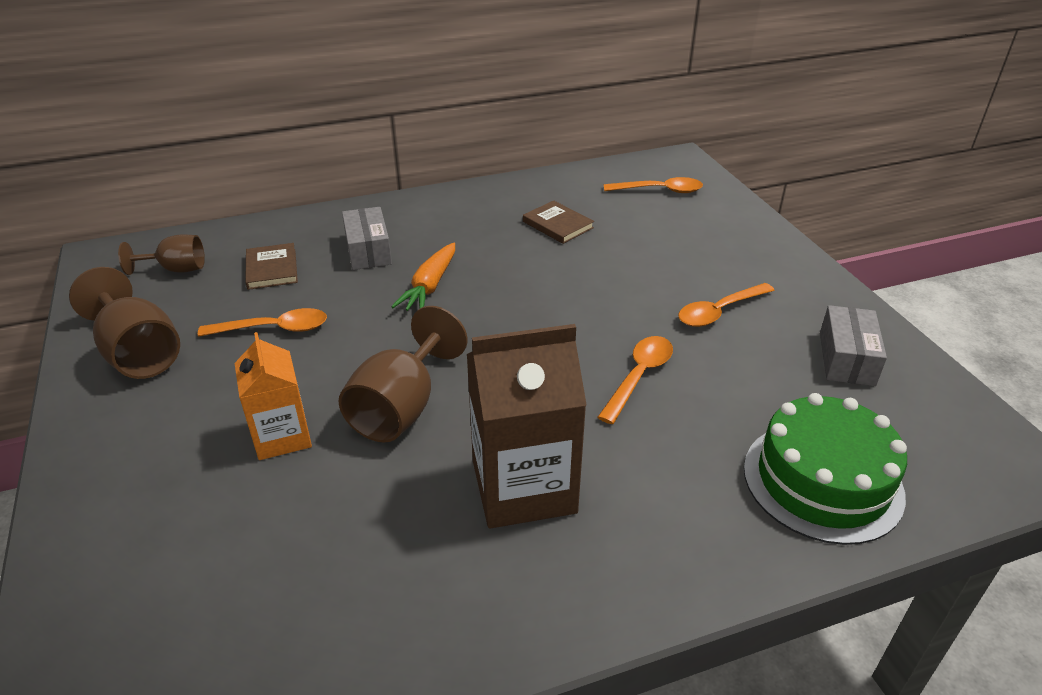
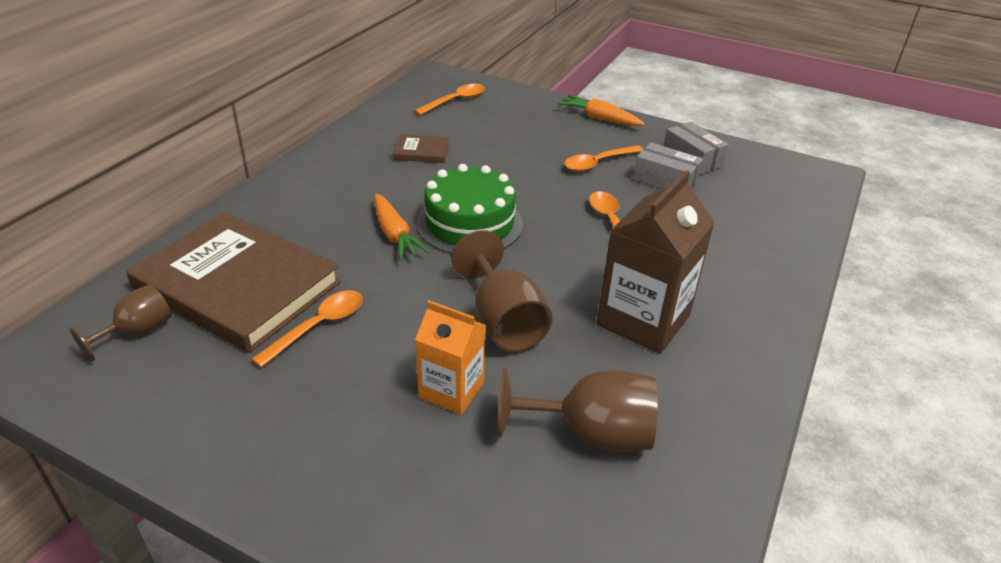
camera: 45 degrees left, 0 degrees up
(139, 353) = (223, 412): brown goblet -> brown goblet (591, 433)
(272, 269) = (237, 285): brown book -> brown book, size x2.45
(368, 250) = (302, 232): grey box -> grey box (665, 180)
(719, 311) = (598, 163): orange spoon -> orange spoon turned 45 degrees clockwise
(794, 266) = (599, 118): none -> orange carrot
(822, 481) = (765, 228): green cake -> green cake (469, 223)

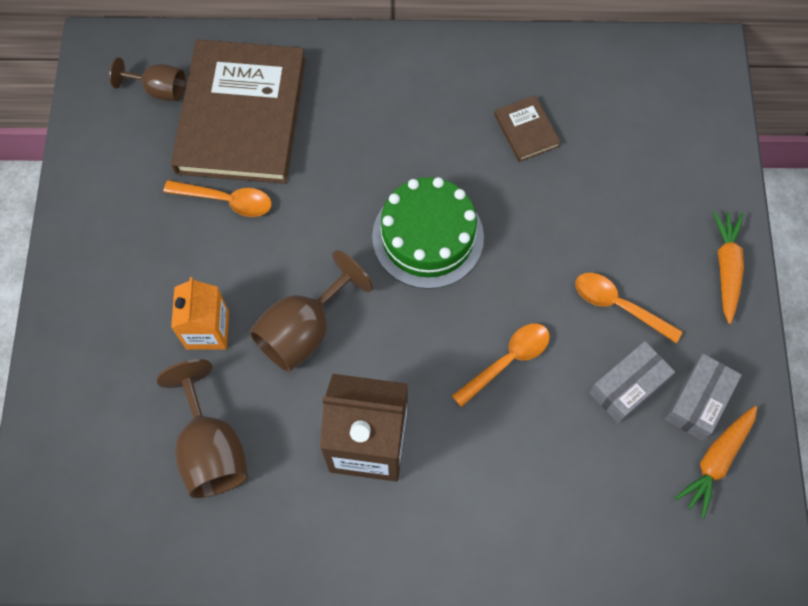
camera: 65 degrees right, 30 degrees up
(395, 234) = (373, 186): orange carrot -> orange carrot (716, 461)
(455, 101) = (656, 104): orange spoon -> none
(665, 180) = (628, 387): grey box -> grey box turned 45 degrees clockwise

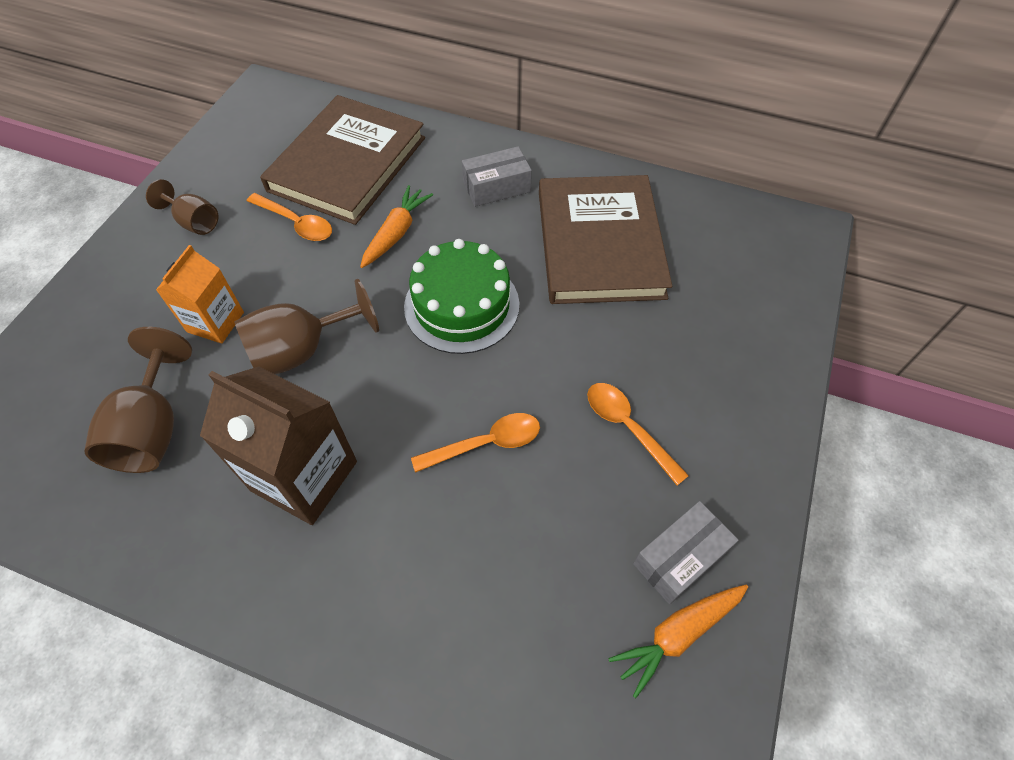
camera: 20 degrees right, 10 degrees down
(159, 90) = (291, 128): brown goblet -> brown goblet (194, 222)
(526, 130) = (599, 244): brown book -> brown book, size x2.45
(628, 387) = (605, 514): grey box -> grey box (496, 187)
(726, 268) = (762, 428): orange carrot -> orange carrot (396, 233)

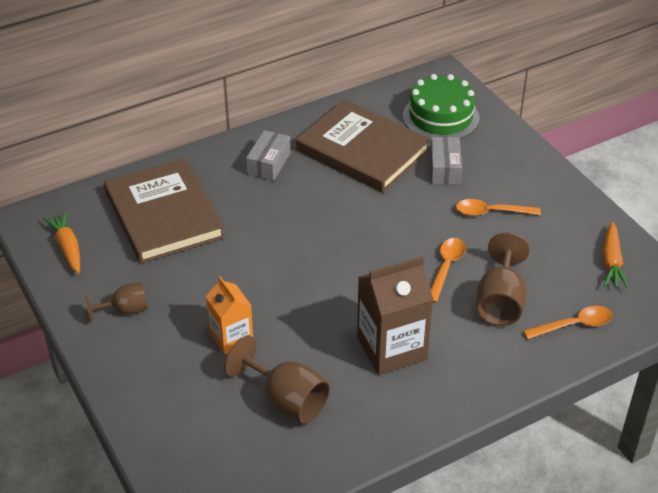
camera: 50 degrees left, 15 degrees down
(296, 223) = (189, 263): orange spoon -> orange spoon (574, 325)
(302, 350) = (300, 309): brown goblet -> brown goblet (500, 302)
(396, 233) = (254, 224): orange carrot -> orange carrot (67, 247)
(461, 305) = (343, 227): green cake -> green cake (441, 117)
(680, 558) = (576, 238): grey box -> grey box (444, 169)

